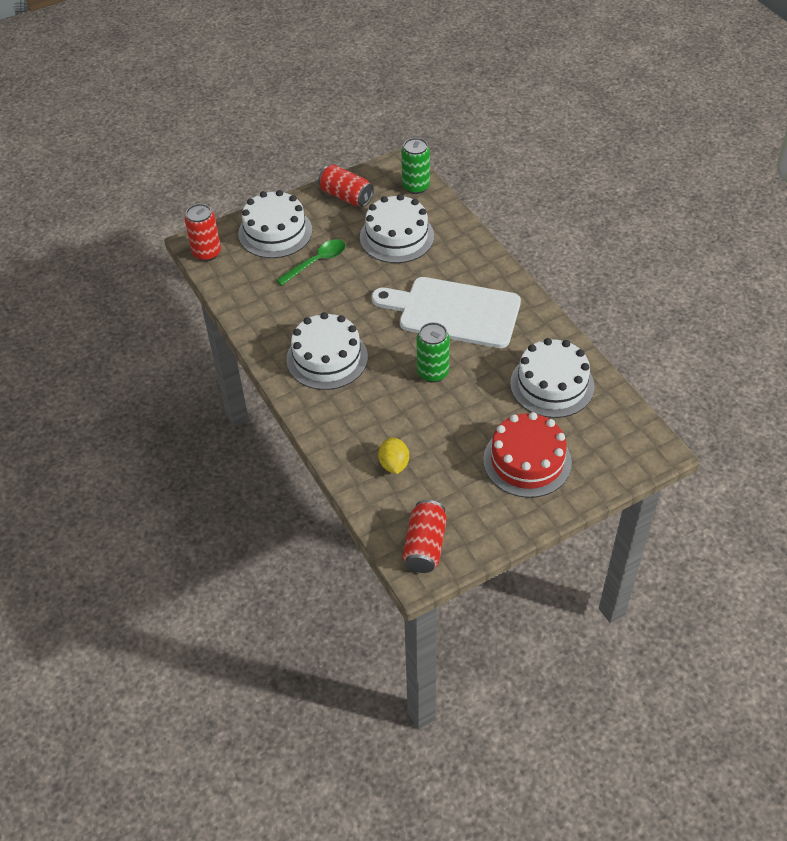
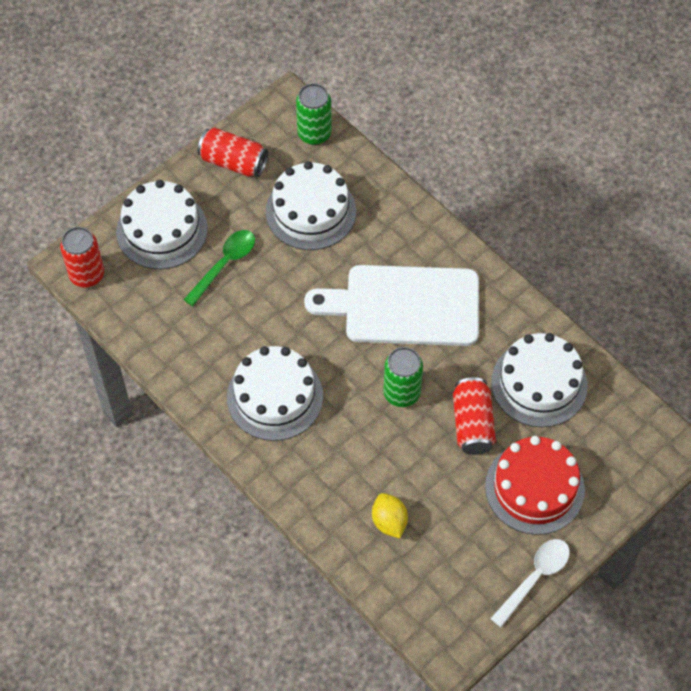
camera: 15 degrees left, 10 degrees up
(425, 545) = (450, 616): red can -> red can (472, 424)
(508, 529) = (534, 578): none -> white spoon

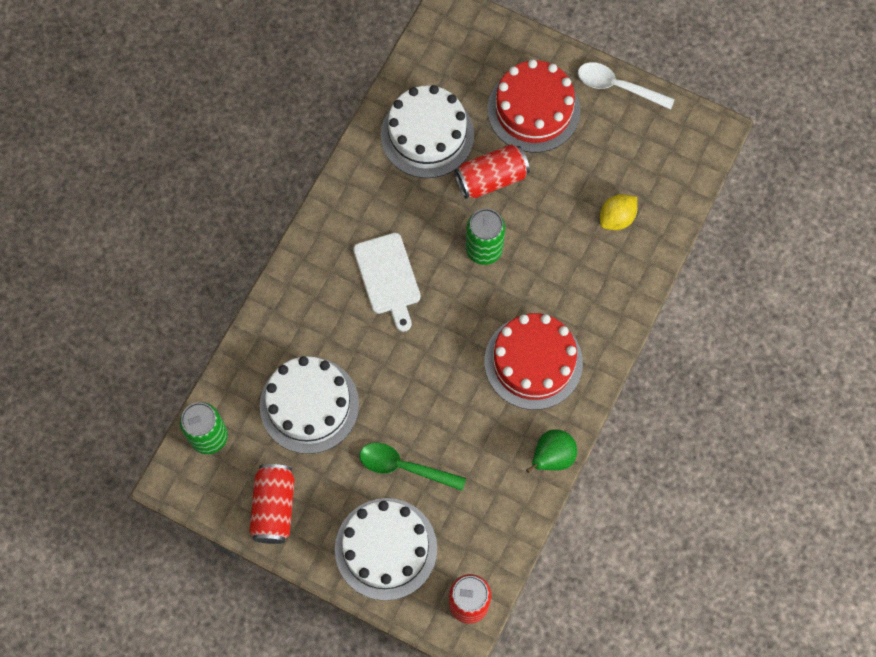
camera: 110 degrees left, 10 degrees up
(180, 381) = (552, 457): none -> green pear
(275, 397) = (533, 362): white cake -> red cake
(404, 305) = (388, 277): white cutting board -> white cutting board, size x0.57

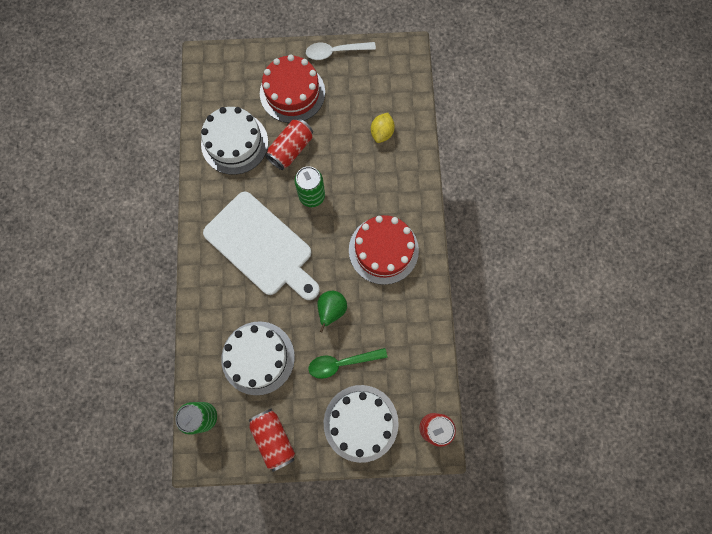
camera: 30 degrees left, 5 degrees up
(388, 277) = (261, 247): white cutting board -> white cutting board, size x1.76
(552, 457) = (429, 303): green pear -> green pear (331, 310)

